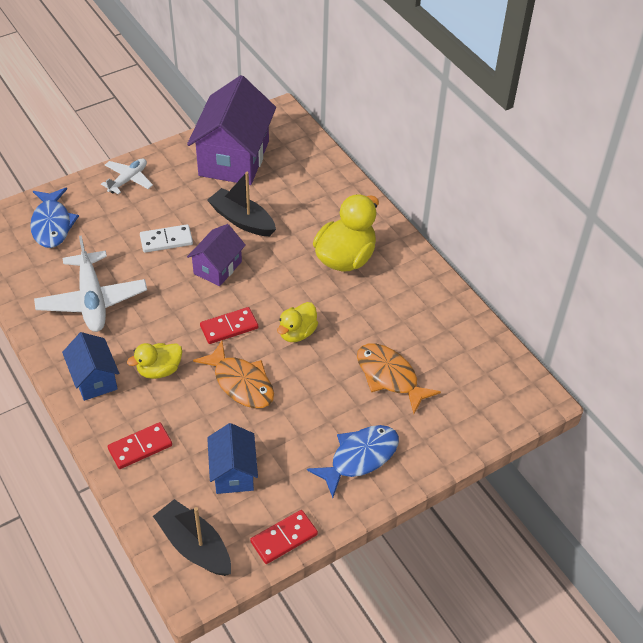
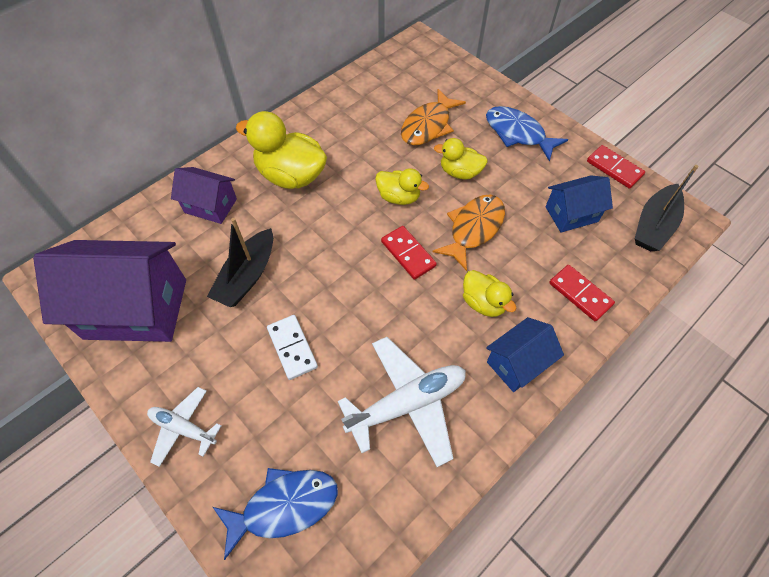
camera: 100 degrees left, 10 degrees up
(217, 267) = (326, 283): purple house -> purple house (210, 205)
(316, 389) = (460, 172): none -> yellow duck

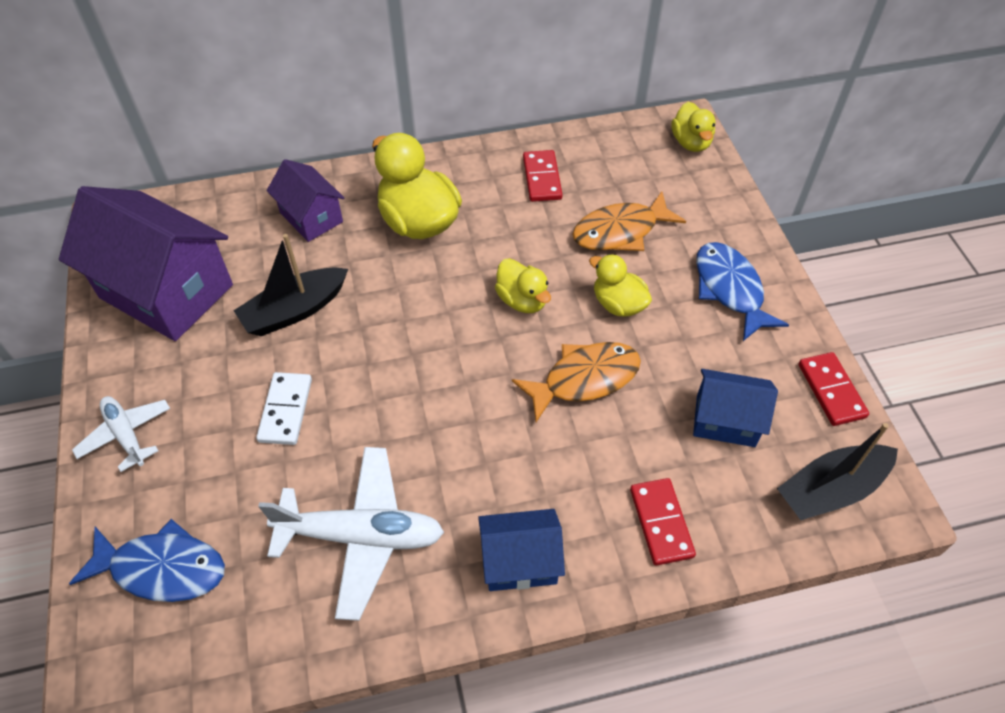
camera: 30 degrees right, 5 degrees down
(408, 254) = (485, 370): red domino -> red domino (542, 178)
(483, 303) = (531, 471): yellow duck -> yellow duck (691, 142)

